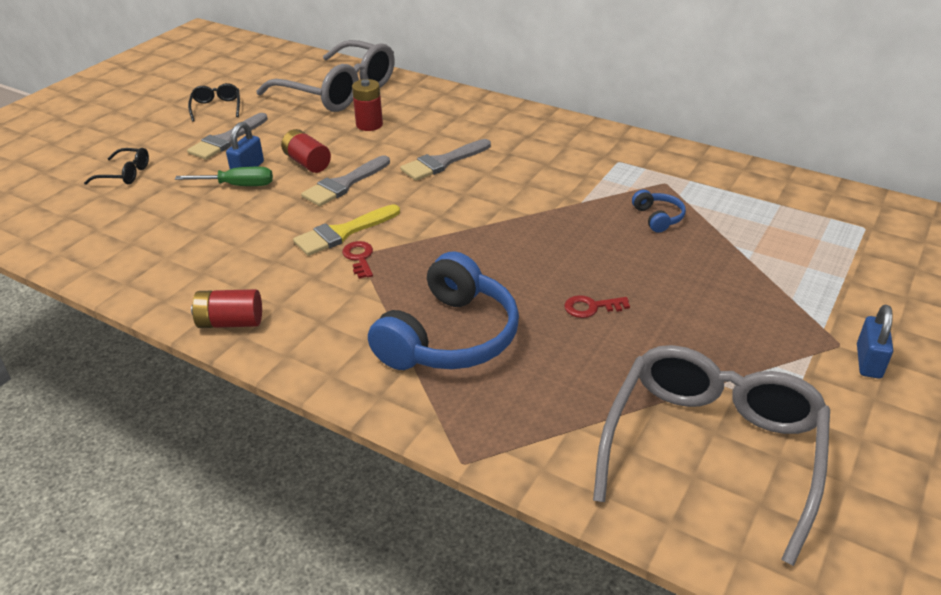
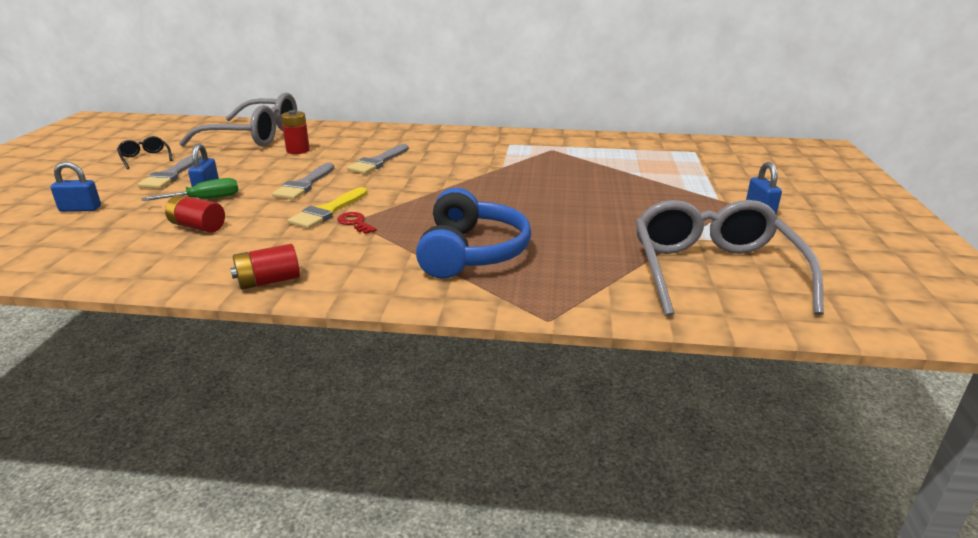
camera: 25 degrees left, 10 degrees down
(125, 174) = (80, 209): black glasses -> blue padlock
(307, 163) = (260, 177): red battery -> red battery (198, 227)
(591, 307) = (561, 217): red key -> none
(658, 218) = (563, 166): blue headphones -> none

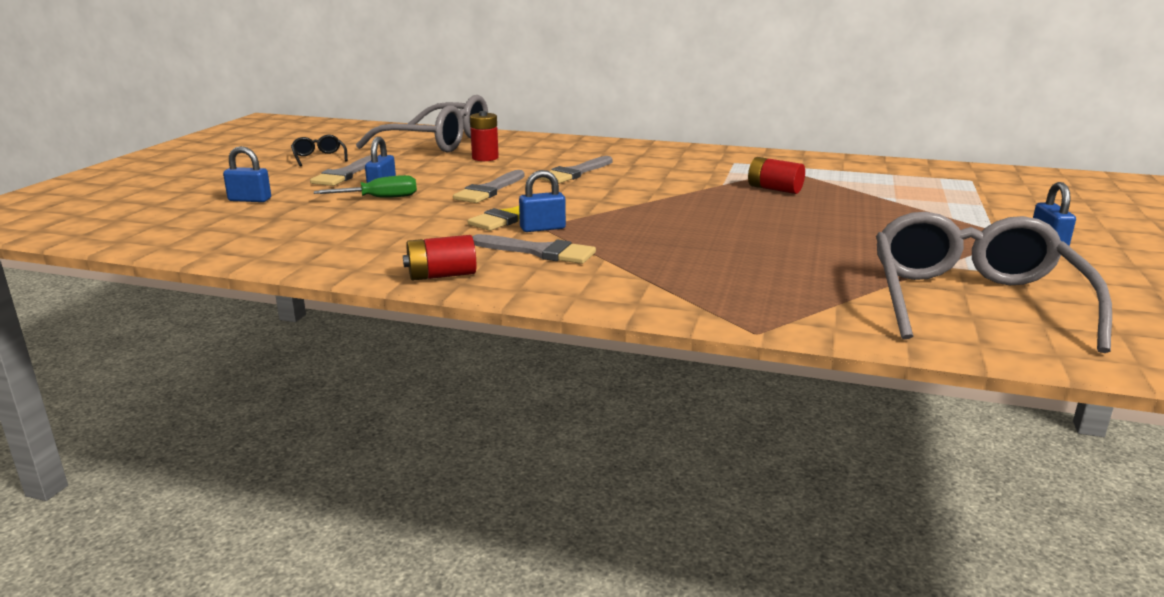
camera: 10 degrees right, 5 degrees down
(198, 227) = (370, 222): red battery -> red battery (774, 189)
(354, 248) = (539, 251): none -> grey brush
(355, 223) = (542, 228): red key -> blue padlock
(471, 252) = (674, 264): blue headphones -> none

